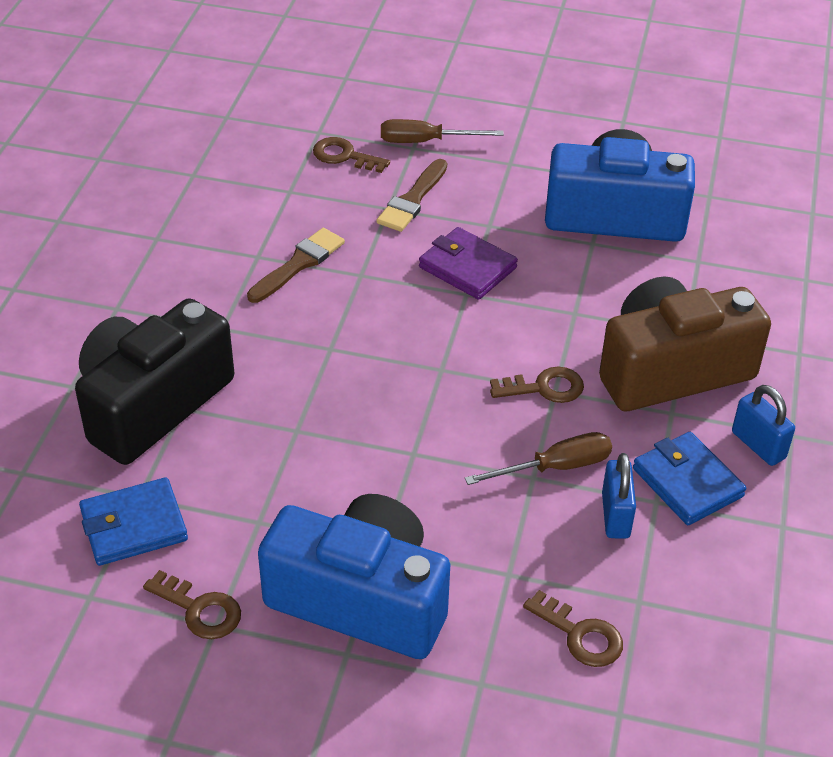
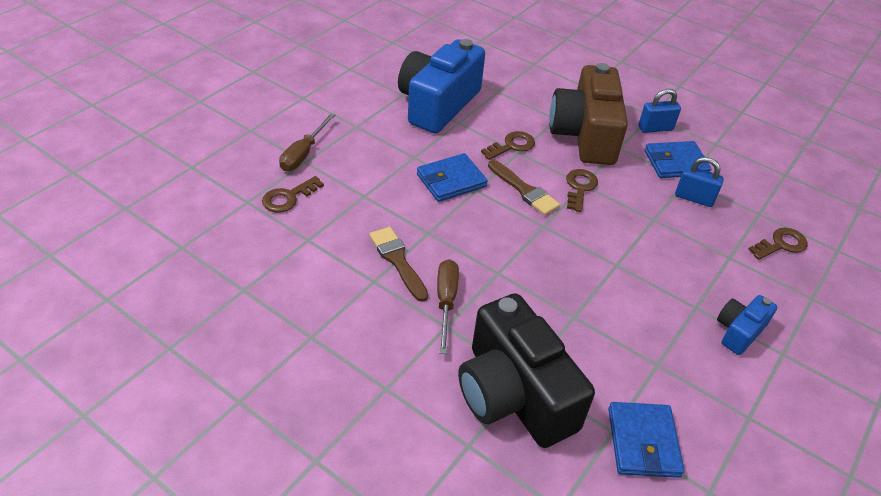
camera: 70 degrees left, 0 degrees up
(200, 610) = (734, 423): brown key -> brown key (512, 146)
(361, 599) = (739, 331): blue camera -> blue camera, size x0.48
(412, 200) = (364, 181): brown brush -> brown brush (524, 190)
(467, 267) = (451, 180): purple wallet -> blue wallet
(555, 467) = (649, 207): brown screwdriver -> brown screwdriver (446, 302)

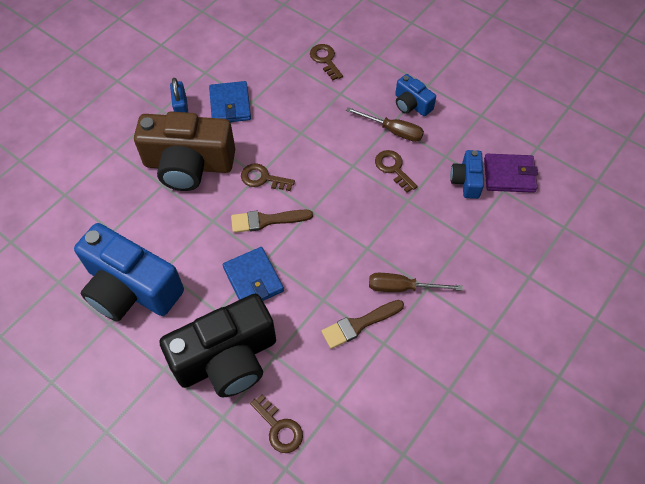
camera: 85 degrees left, 15 degrees up
(303, 154) = (210, 420): brown screwdriver -> brown screwdriver (393, 131)
(512, 146) = (203, 225): brown key -> brown key (393, 168)
(514, 394) = (483, 246): black camera -> black camera (227, 358)
(524, 190) = (266, 220): brown brush -> brown brush turned 150 degrees counterclockwise
(620, 385) = (466, 181): none -> blue camera
(643, 442) = (509, 175): blue wallet -> purple wallet
(694, 198) = (275, 101): blue padlock -> none

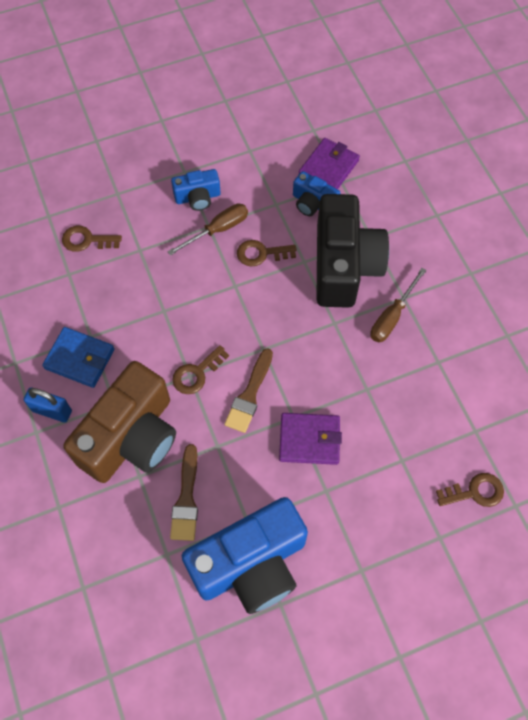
camera: 60 degrees left, 5 degrees up
(227, 358) = (382, 505): black camera -> black camera (344, 265)
(253, 279) = (309, 440): blue wallet -> purple wallet
(359, 324) = (409, 372): brown brush -> brown brush (186, 498)

